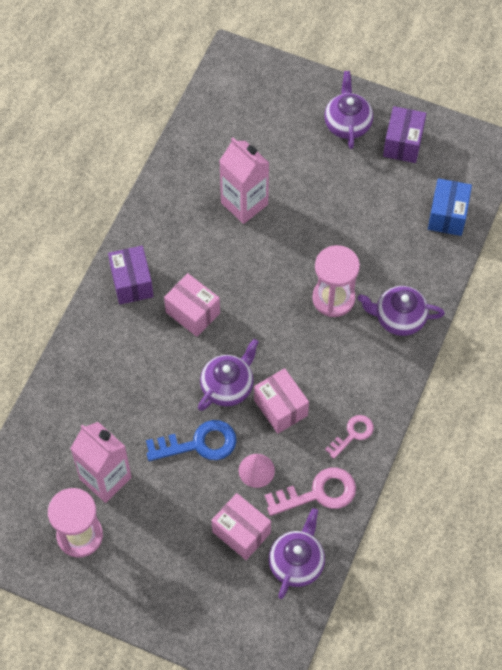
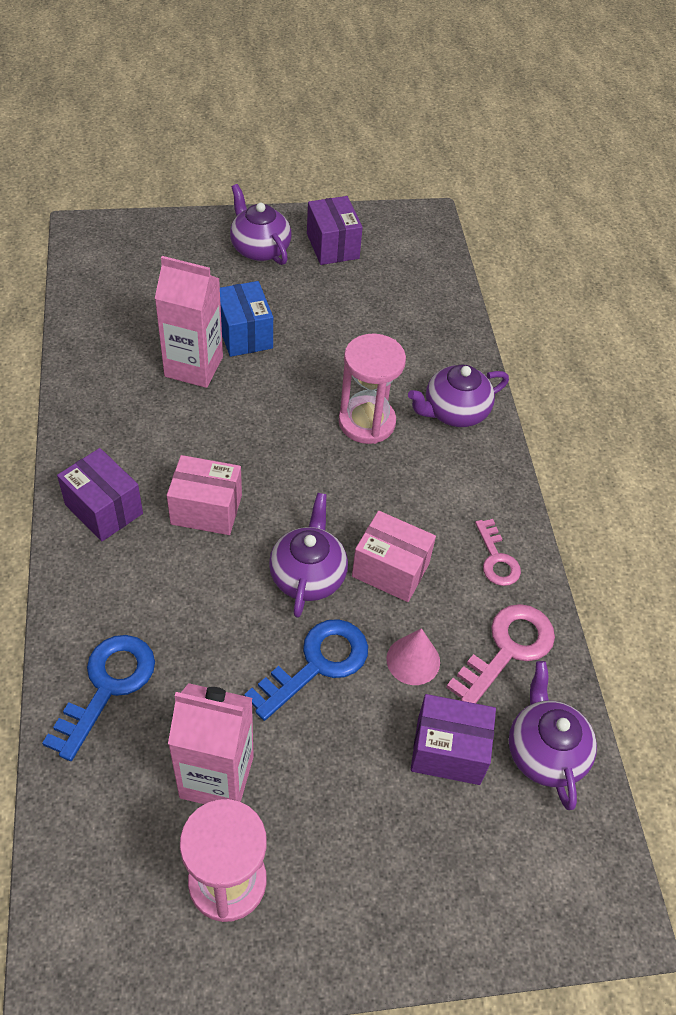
camera: 35 degrees left, 10 degrees down
(75, 397) = (107, 686): none -> blue key
(241, 532) = (448, 751): pink box -> purple box
(353, 434) = (496, 559): pink key -> pink key turned 150 degrees clockwise
(447, 215) = (429, 293): blue box -> blue box (244, 334)

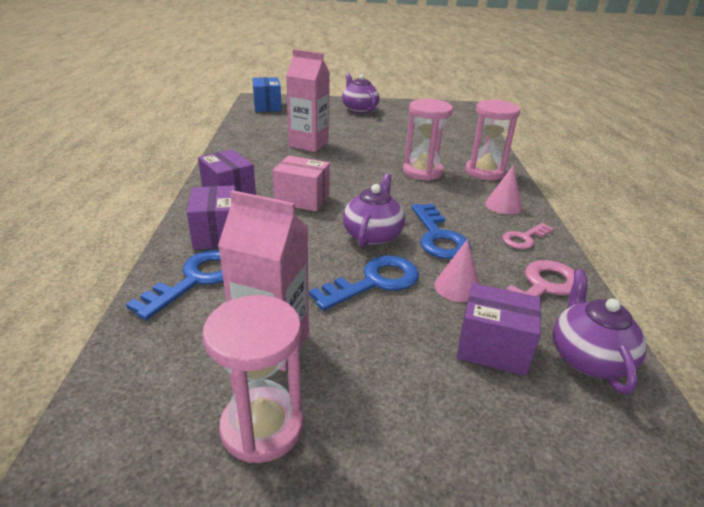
camera: 10 degrees right, 20 degrees down
(244, 334) = (344, 135): blue box -> blue box (267, 106)
(332, 246) = (404, 111): purple box -> purple box (217, 234)
(390, 570) = (438, 237): pink box -> blue key
(454, 412) = (485, 172): purple teapot -> pink hourglass
(475, 491) = (503, 205): none -> pink cone
(496, 559) = (524, 238): pink key -> pink key turned 60 degrees clockwise

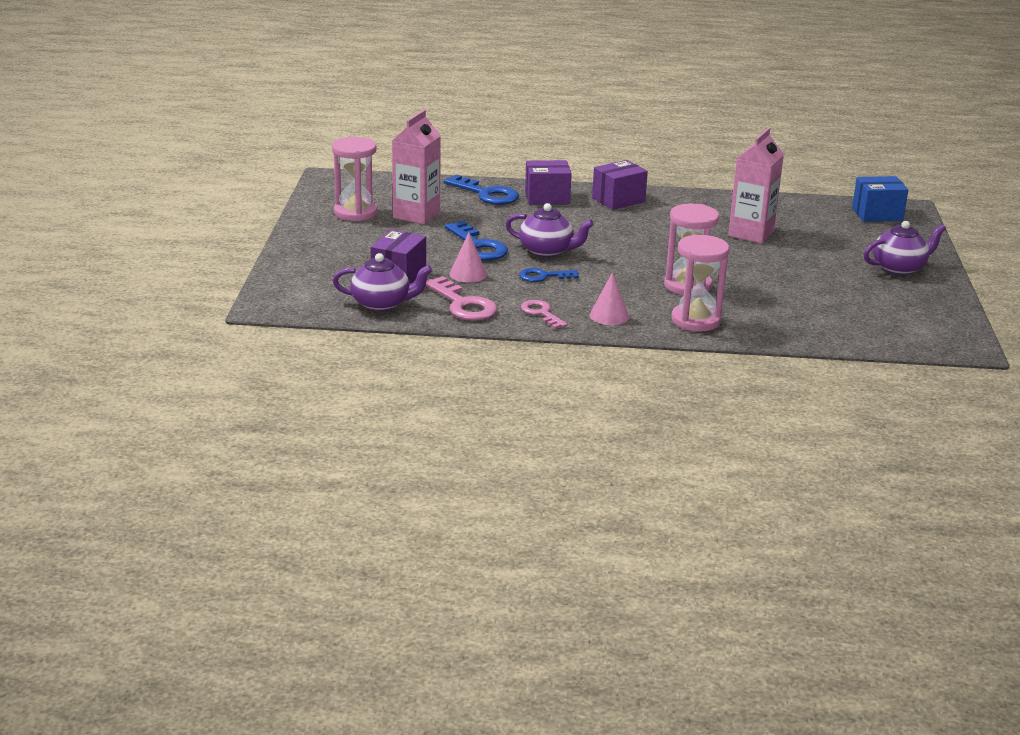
camera: 95 degrees right, 5 degrees down
(302, 199) = (611, 227): pink box -> none
(438, 237) = (543, 276): blue key -> blue key, size x0.62

